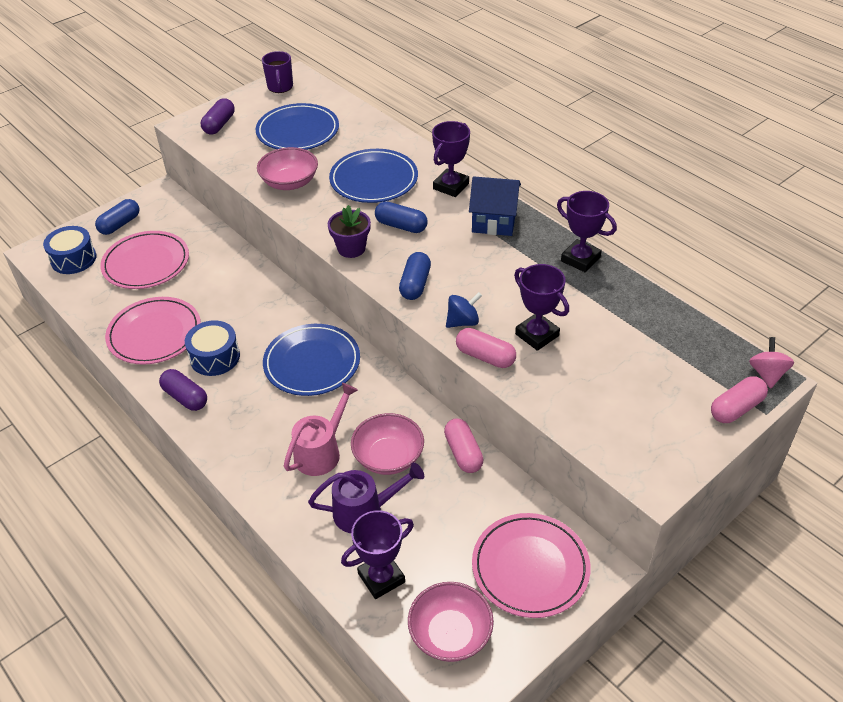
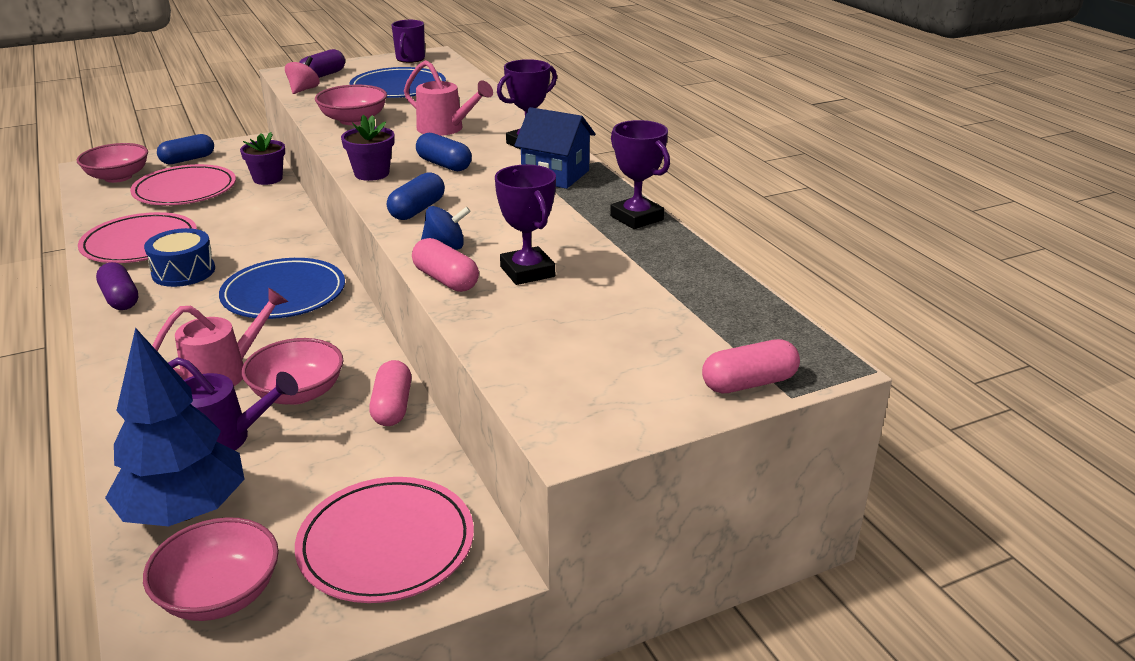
camera: 15 degrees right, 15 degrees down
(73, 259) = (118, 177): blue drum -> pink bowl
(208, 235) = (267, 179): none -> purple flower pot
(374, 180) = (446, 129): blue plate -> pink watering can
(381, 578) = (185, 511): purple trophy -> blue tree
(767, 374) = (819, 357): pink spinning top -> pink spinning top (303, 90)

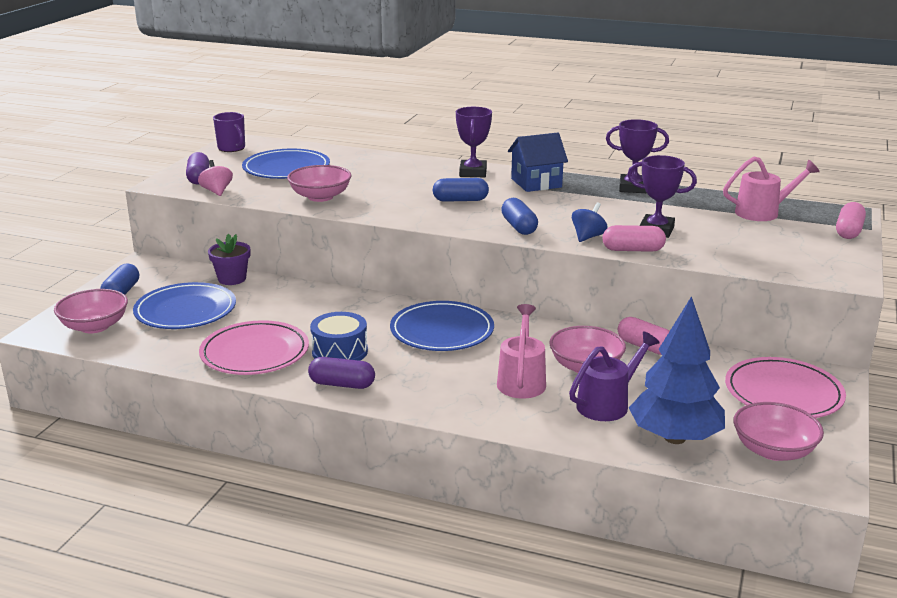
camera: 45 degrees left, 5 degrees down
(185, 190) = (185, 311): pink plate -> blue plate
(372, 173) = (433, 220): purple flower pot -> none
(446, 129) = (399, 181): pink watering can -> pink watering can (763, 212)

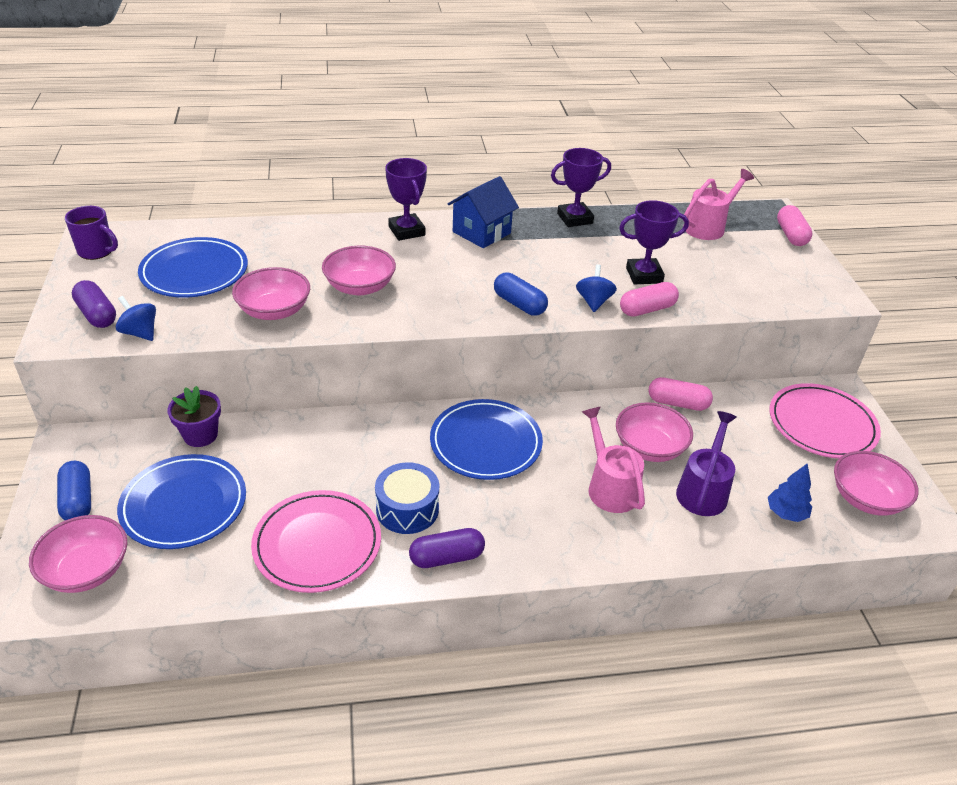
camera: 30 degrees left, 15 degrees up
(217, 191) = (140, 333): pink spinning top -> blue spinning top
(399, 196) = (360, 287): none -> pink bowl
(460, 200) = (429, 277): blue capsule -> none
(674, 438) = (786, 513): blue tree -> blue tree, size x0.48

